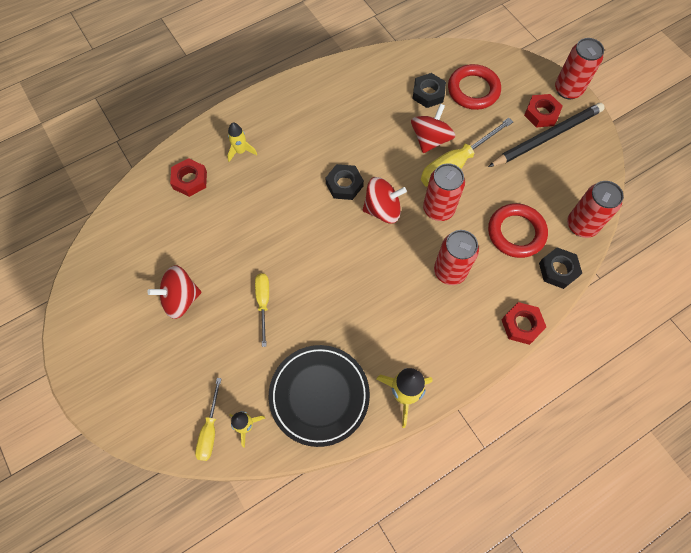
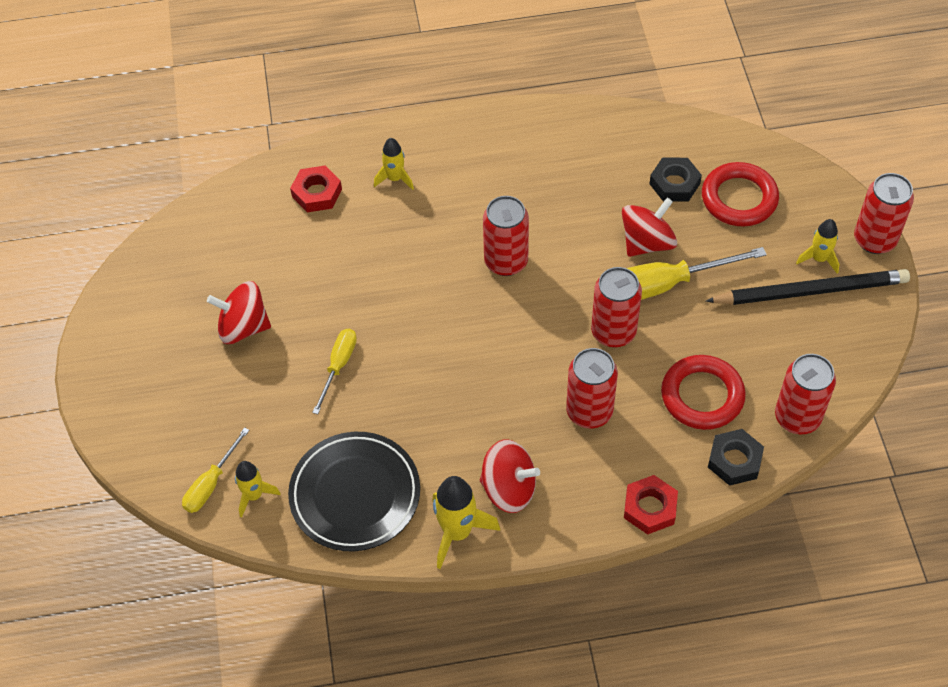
camera: 25 degrees right, 10 degrees down
(344, 184) = (506, 262): black nut -> red can
(382, 209) = (540, 308): red spinning top -> red spinning top (509, 489)
(541, 114) = (819, 259): red nut -> yellow rocket

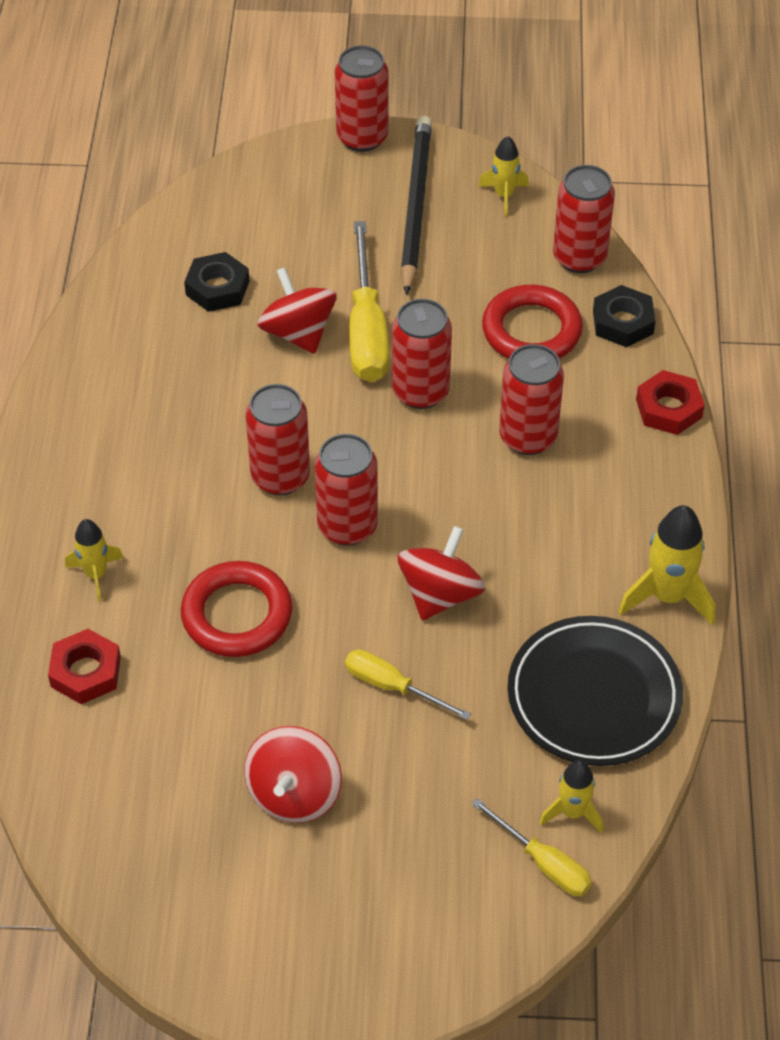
camera: 80 degrees left, 5 degrees down
(471, 311) = (347, 526): none -> red can
(509, 489) = (618, 534): red spinning top -> red spinning top (440, 594)
(739, 198) = (262, 235): red ring -> red ring (237, 614)
(819, 259) = (373, 188): yellow rocket -> yellow rocket (504, 195)

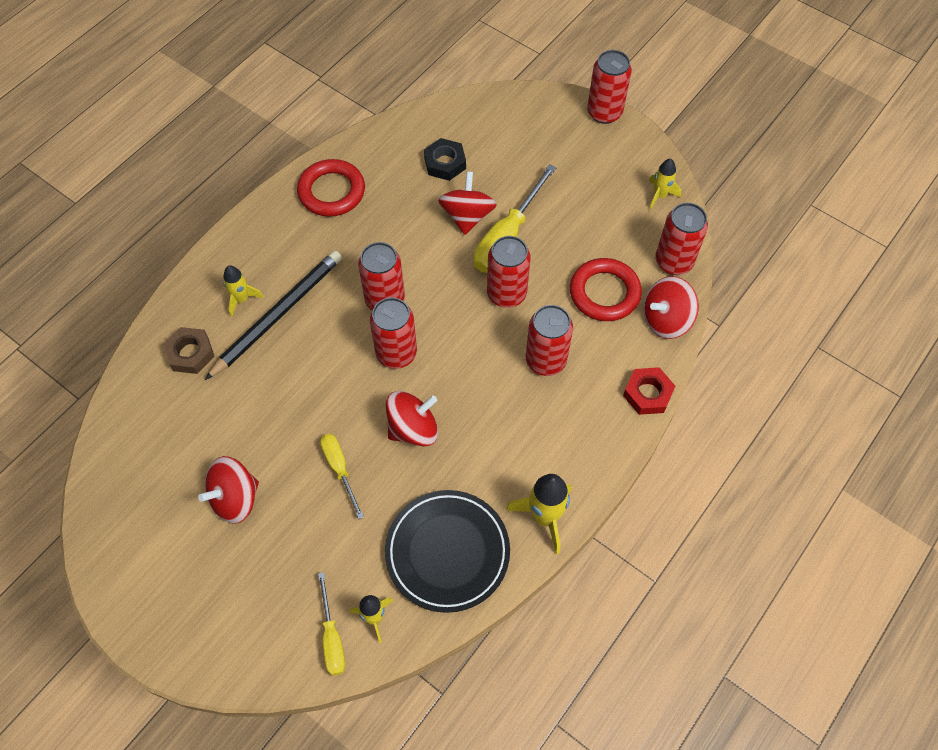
camera: 35 degrees right, 10 degrees up
(86, 672) = (190, 353): red nut -> brown nut
(237, 614) = (293, 370): red ring -> red ring (331, 191)
(415, 206) = (600, 173): black pencil -> black pencil (278, 314)
(623, 322) = (666, 320): black nut -> red spinning top

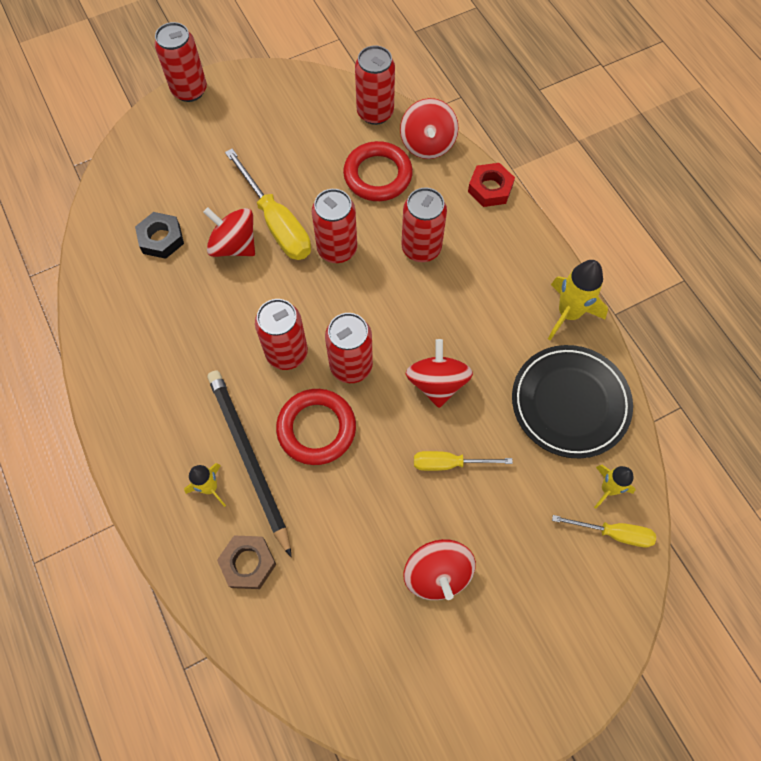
camera: 65 degrees left, 5 degrees up
(331, 191) = (130, 352): red ring -> red ring (316, 428)
(660, 195) = (303, 91): yellow rocket -> none

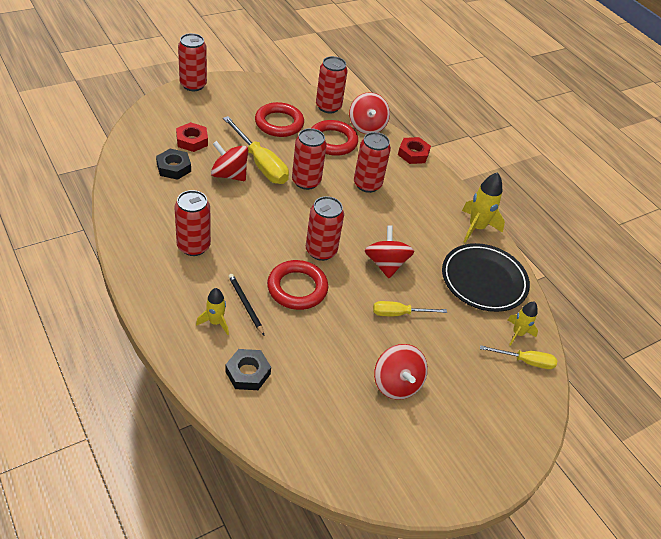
camera: 10 degrees left, 20 degrees down
(186, 190) = (192, 140): none -> red nut
(248, 563) = (248, 373): brown nut -> black nut
(249, 458) = (245, 304): black pencil -> black pencil, size x0.51
(287, 353) = (272, 241): red can -> red can (193, 246)
(305, 149) = (279, 123): none -> red ring

